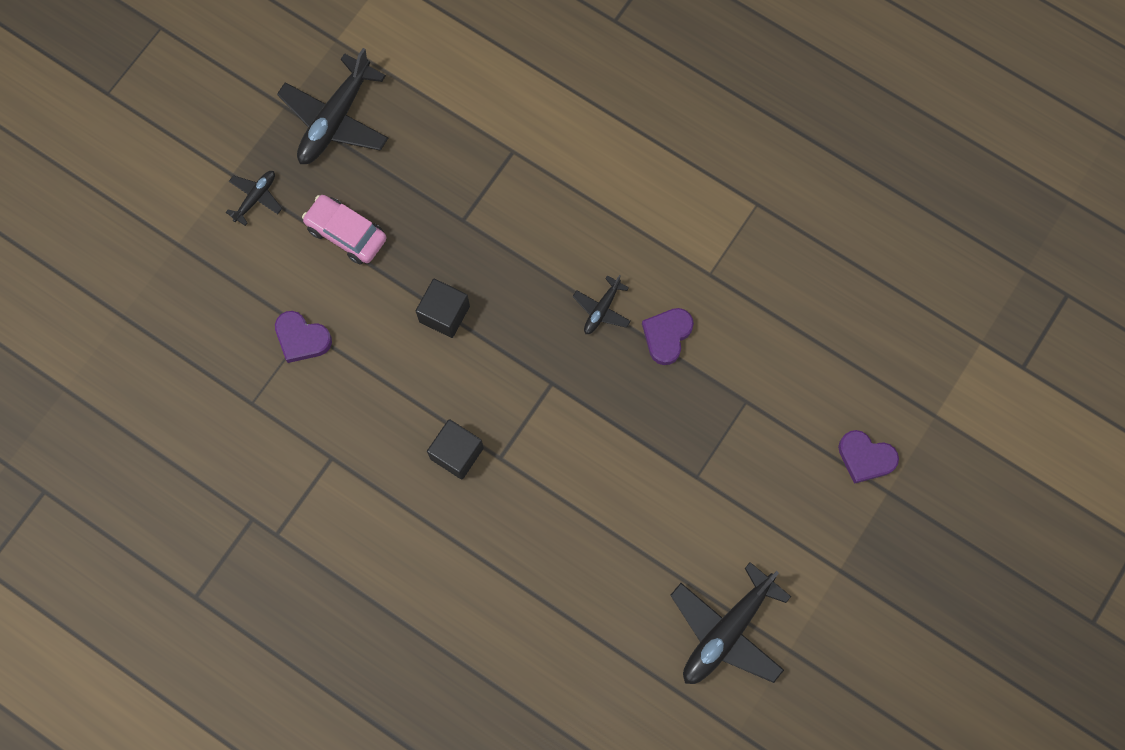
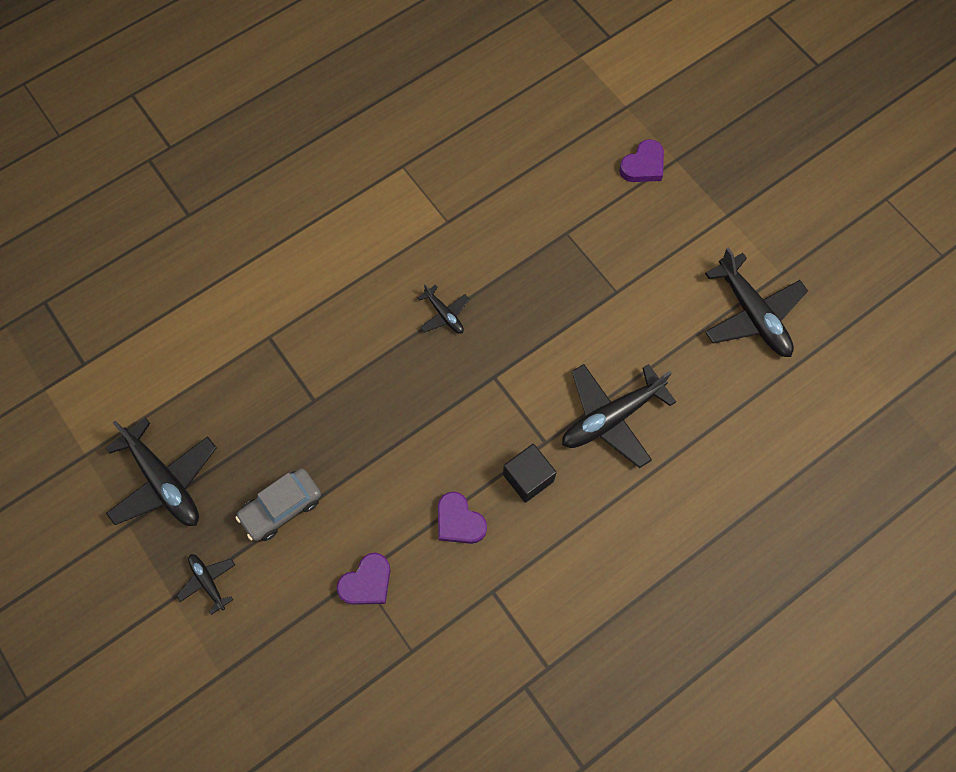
camera: 70 degrees left, 5 degrees down
(346, 233) = (281, 507): pink car -> grey car
(444, 314) = (395, 445): black cube -> none
(550, 516) = (611, 418): none -> black plane
(667, 336) = (487, 272): purple heart -> purple heart (459, 521)

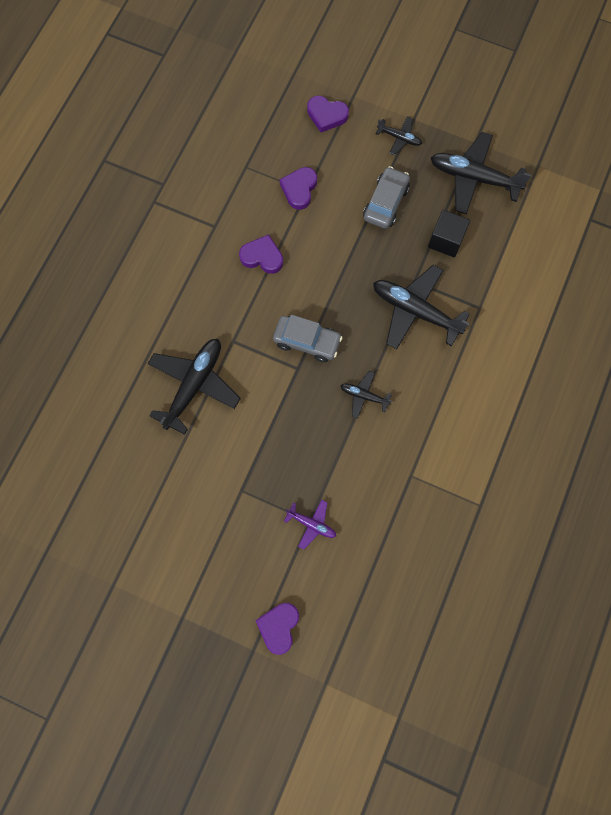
camera: 150 degrees right, 5 degrees up
(271, 666) = (326, 115): none -> purple heart
(467, 399) = (307, 341): none -> grey car
(528, 477) = (231, 310): black cube -> black cube (446, 240)
(566, 229) = (312, 524): none -> purple plane
(752, 314) = (122, 532): black plane -> black plane (415, 311)

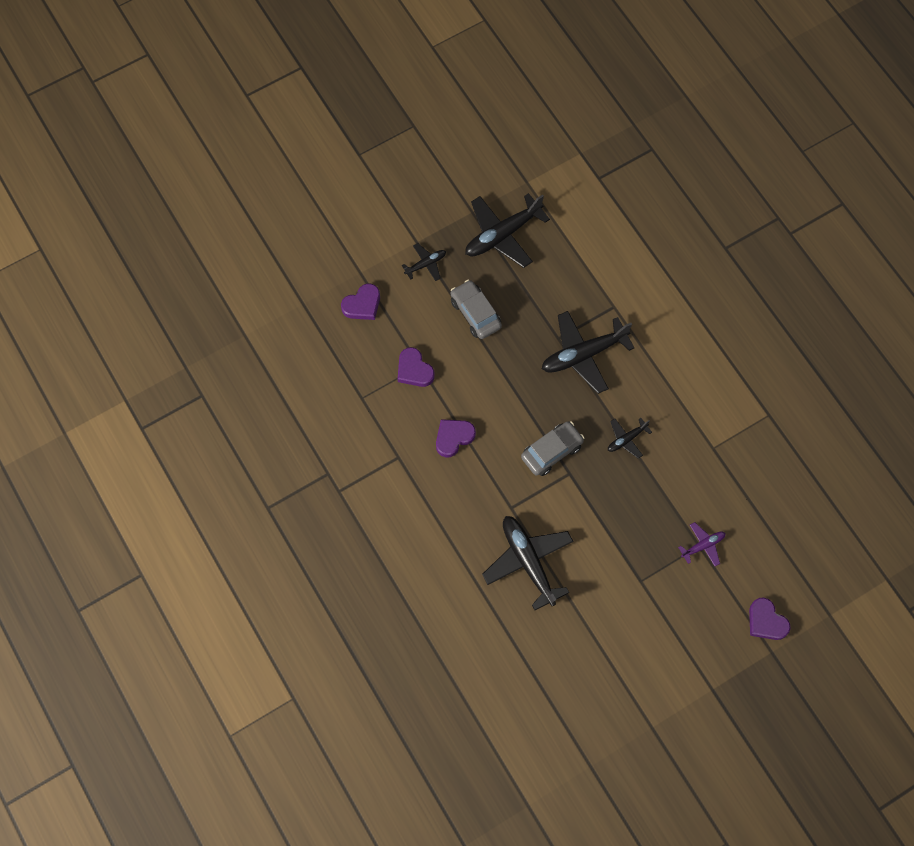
camera: 55 degrees left, 5 degrees down
(446, 240) = (540, 292): black cube -> none

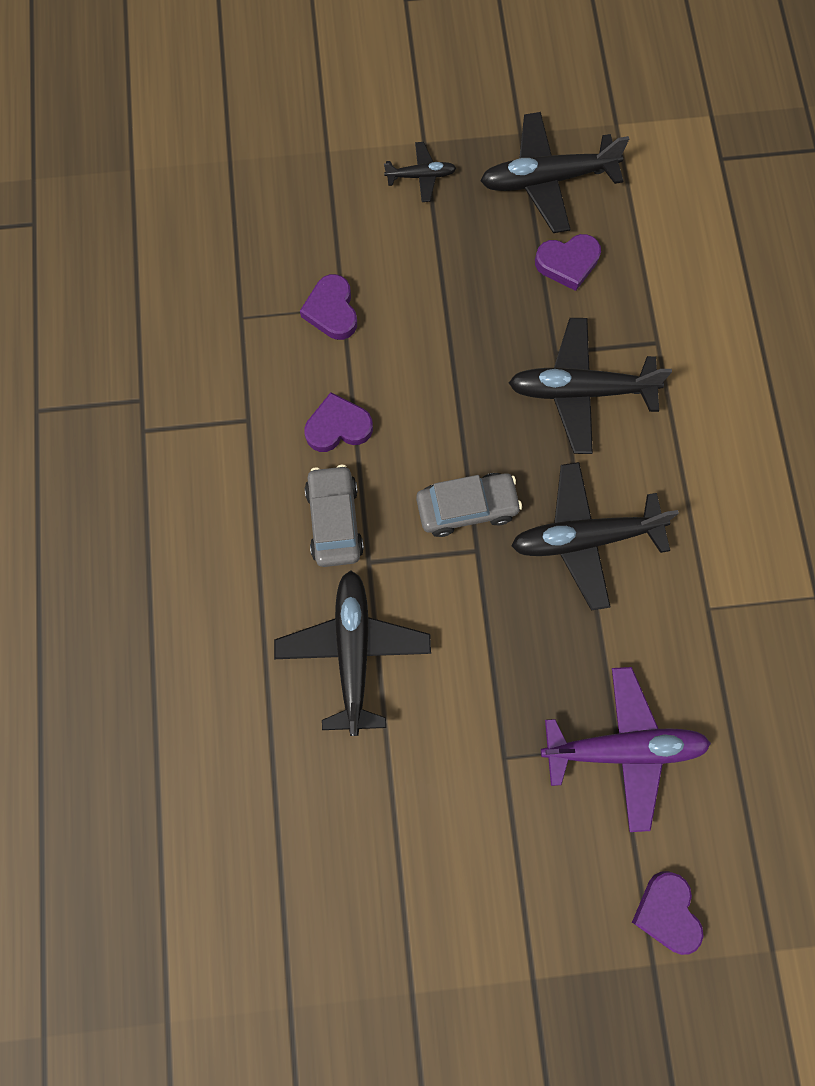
camera: 25 degrees right, 5 degrees up
(362, 305) = (308, 194): purple heart -> purple heart (567, 263)
(475, 313) = (456, 270): grey car -> grey car (334, 520)
(626, 439) = (584, 538): black plane -> black plane, size x1.99
(703, 545) = (624, 748): purple plane -> purple plane, size x1.99

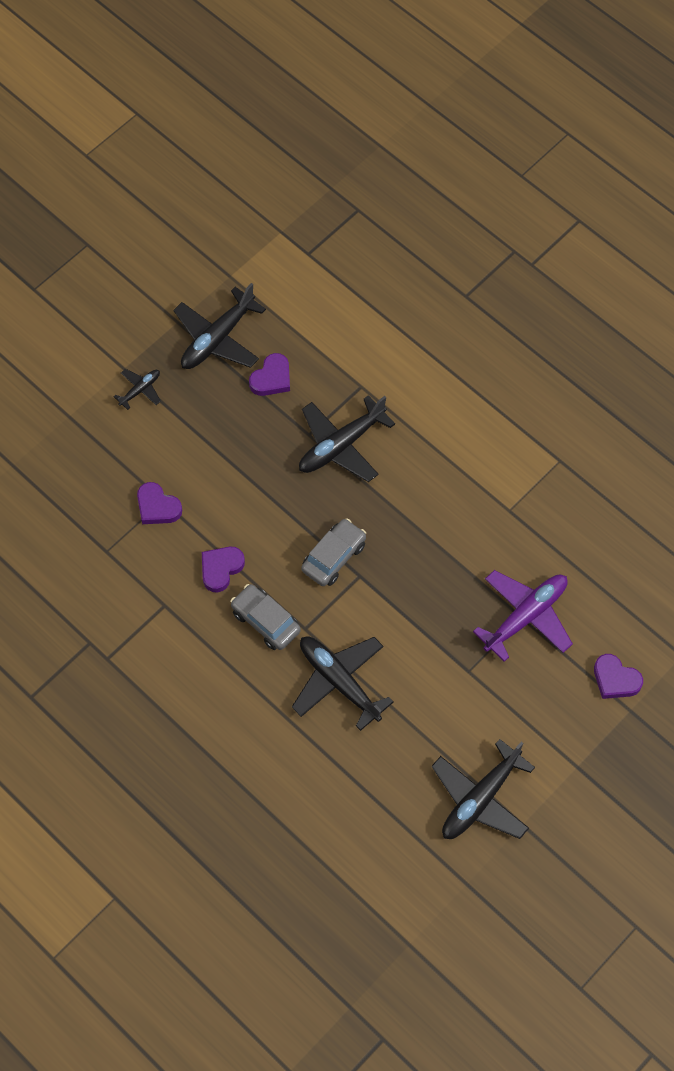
camera: 40 degrees left, 10 degrees down
(584, 538) = (412, 524): black plane -> black plane (480, 799)

